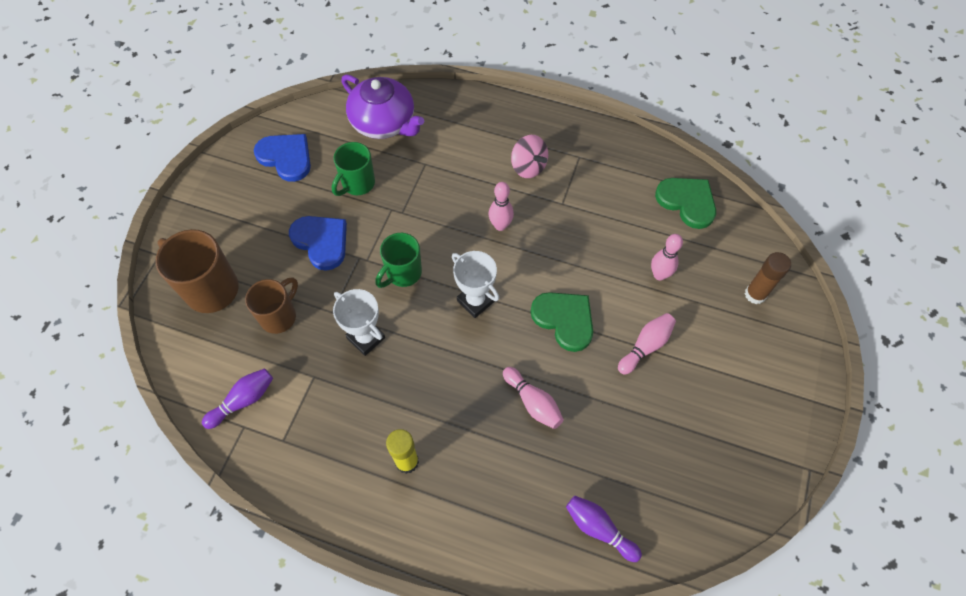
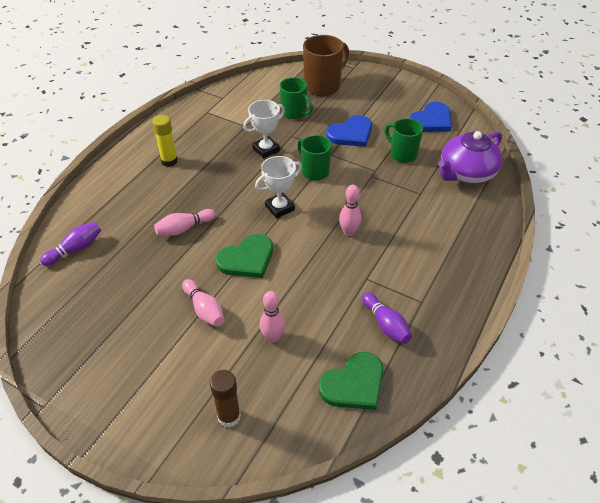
camera: 100 degrees right, 15 degrees down
(243, 400) = (239, 98): purple bowling pin -> purple bowling pin (385, 324)
(279, 316) = (294, 113): brown mug -> green mug
(528, 167) = (411, 260): pink spinning top -> none

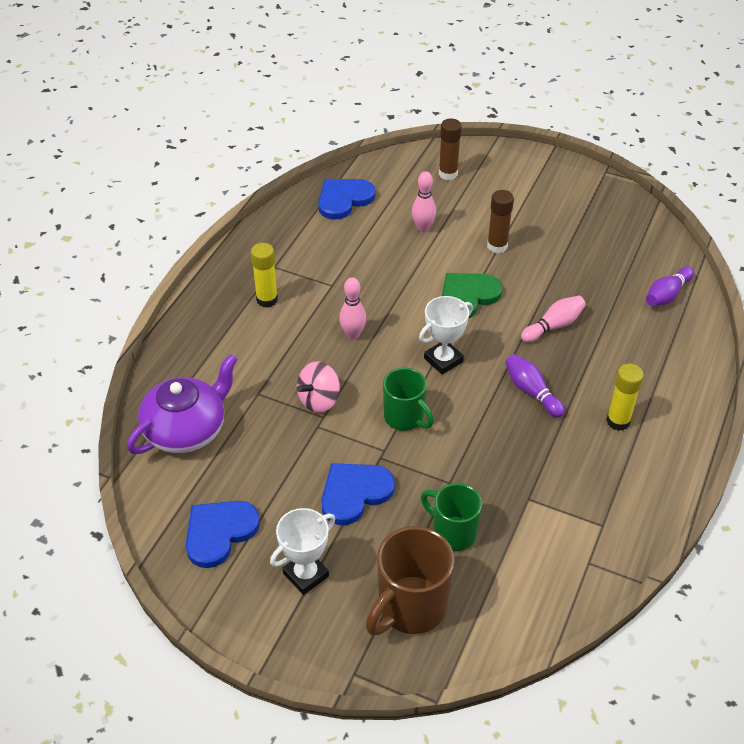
camera: 175 degrees right, 0 degrees up
(204, 309) = (497, 246): pink bowling pin -> brown glue stick
(266, 149) = (483, 452): white trophy -> white trophy (306, 575)
(354, 384) = (344, 199): green heart -> blue heart
(375, 186) = (319, 400): none -> pink spinning top
(385, 324) = (313, 244): purple bowling pin -> purple bowling pin (531, 392)
(402, 154) = (276, 458): green mug -> none
(424, 267) = (267, 300): none -> yellow glue stick

